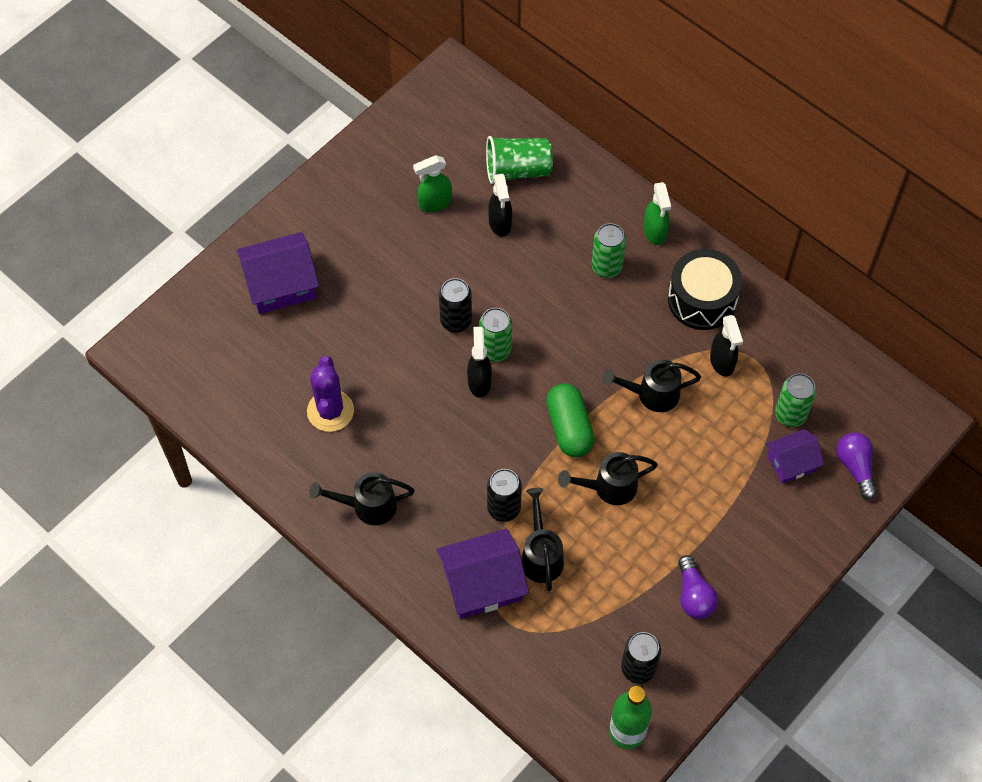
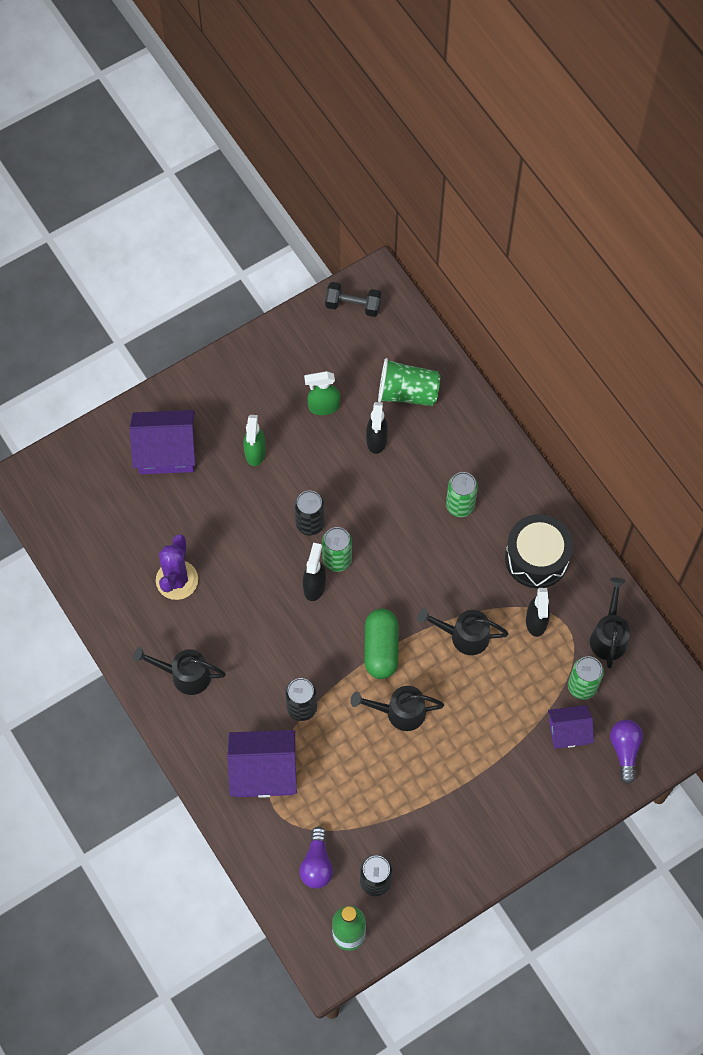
camera: 15 degrees right, 5 degrees up
(435, 99) = (353, 305): none -> black dumbbell
(541, 555) = (322, 758): black watering can -> black watering can (609, 636)
(655, 232) = (514, 483): green spray bottle -> green spray bottle (255, 453)
(694, 595) = (444, 829): purple light bulb -> purple light bulb (317, 864)

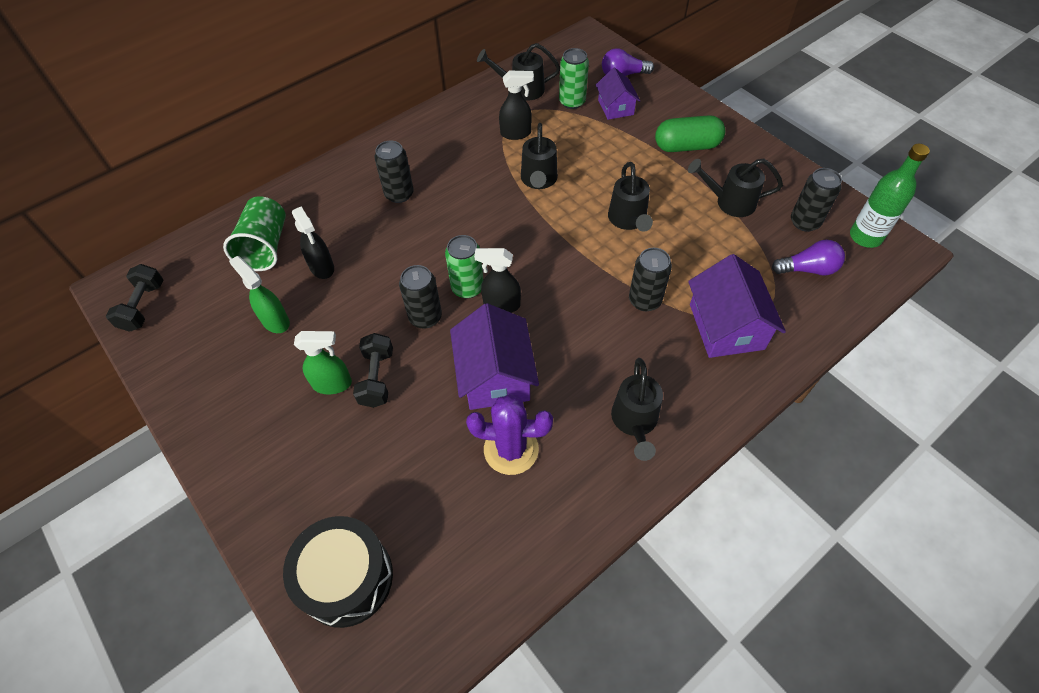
camera: 95 degrees left, 10 degrees down
(166, 451) = (326, 490): purple house -> purple house (495, 375)
(255, 485) = (377, 378): none -> black dumbbell
(323, 406) = (275, 321): green spray bottle -> green spray bottle turned 150 degrees clockwise
(376, 440) = (322, 268): black spray bottle -> black spray bottle turned 60 degrees clockwise
(381, 648) = (564, 241): green capsule -> green capsule (686, 146)
(411, 816) = (729, 202): none -> black watering can
(460, 505) = (399, 194): green can -> black can
(536, 558) = (452, 137): black drum -> black drum (346, 578)

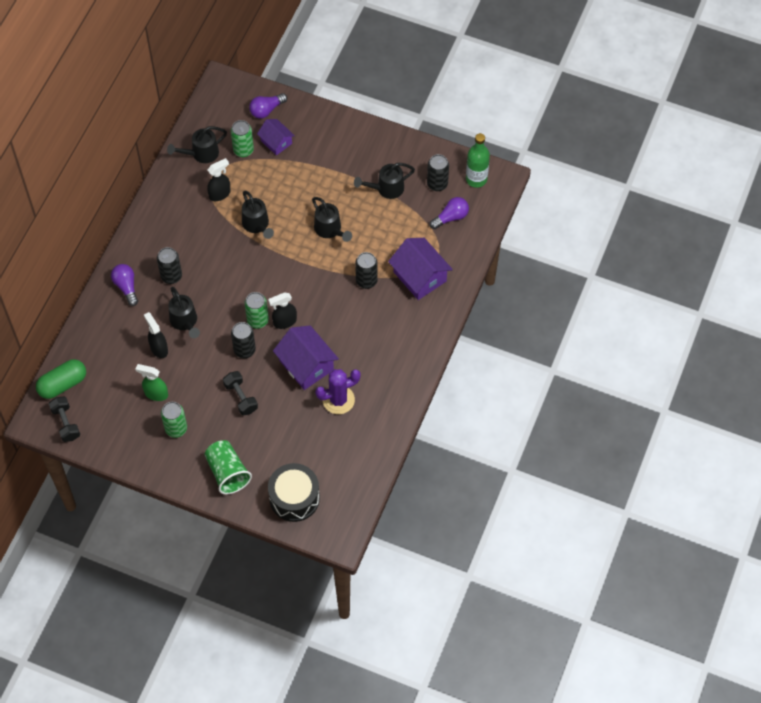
camera: 30 degrees left, 5 degrees up
(263, 379) = (176, 428): none -> green can
(265, 247) = (111, 351): green cup -> green cup (227, 472)
(322, 268) = (159, 348): black spray bottle -> black spray bottle turned 150 degrees counterclockwise
(333, 384) = (218, 412): green spray bottle -> none
(340, 185) = (126, 287): none -> purple light bulb
(634, 422) = (395, 355): black watering can -> black watering can (185, 322)
(686, 146) = (340, 155): green capsule -> green capsule (63, 384)

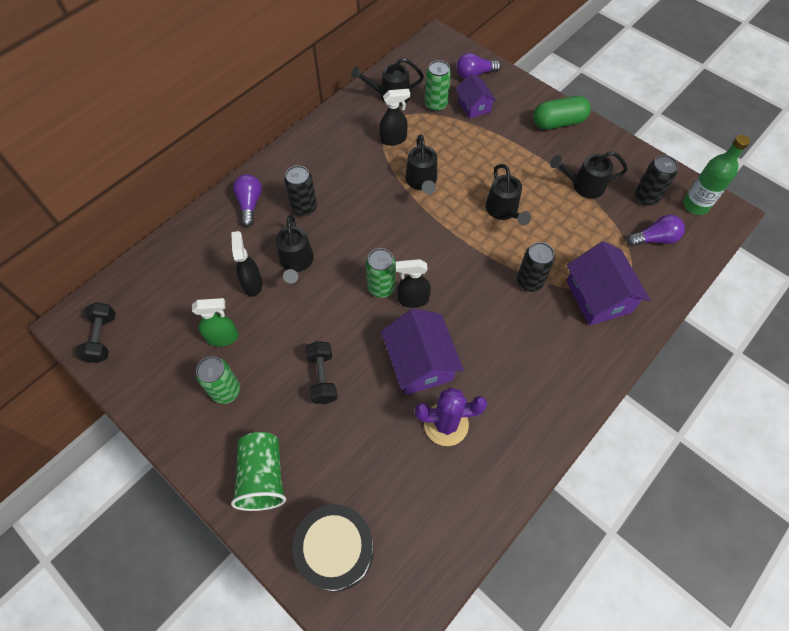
camera: 20 degrees right, 0 degrees up
(63, 384) = (124, 290): green capsule -> green capsule (558, 122)
(156, 394) = (223, 337): green spray bottle -> green spray bottle turned 135 degrees clockwise
(244, 350) = (351, 318): black can -> none

